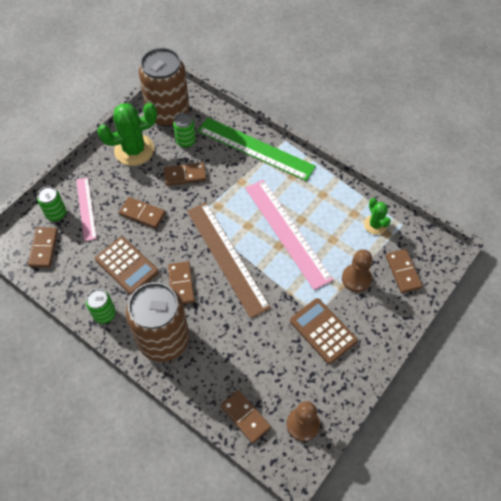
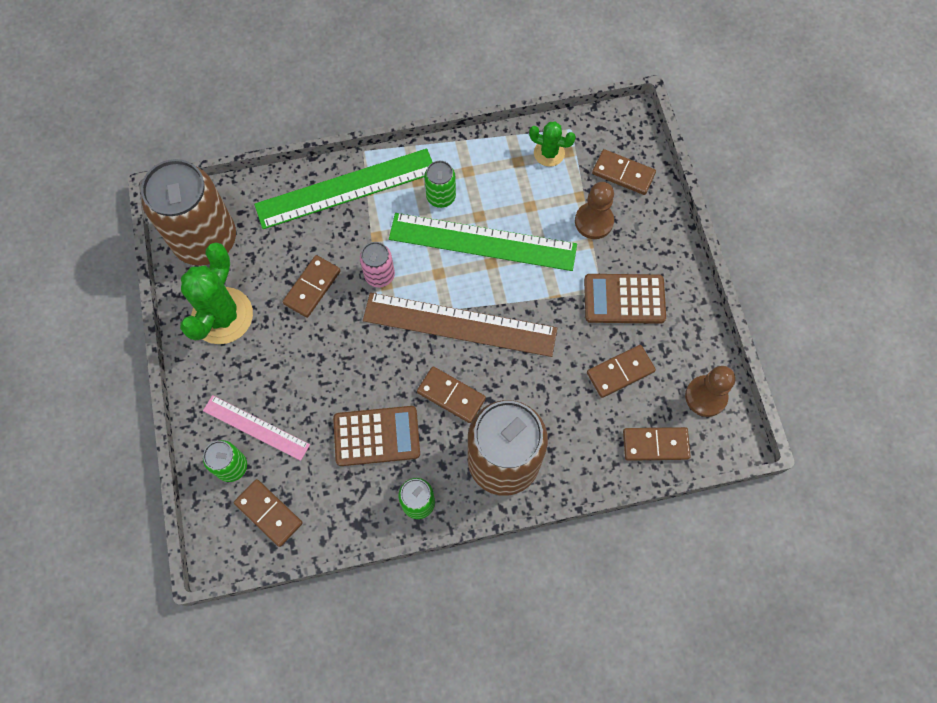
camera: 50 degrees left, 10 degrees up
(142, 214) = (322, 370): brown domino -> brown domino (620, 372)
(186, 141) = (265, 251): green can -> green can (441, 197)
(220, 199) = (379, 275): none -> pink can
(287, 232) = (482, 241): pink ruler -> green ruler

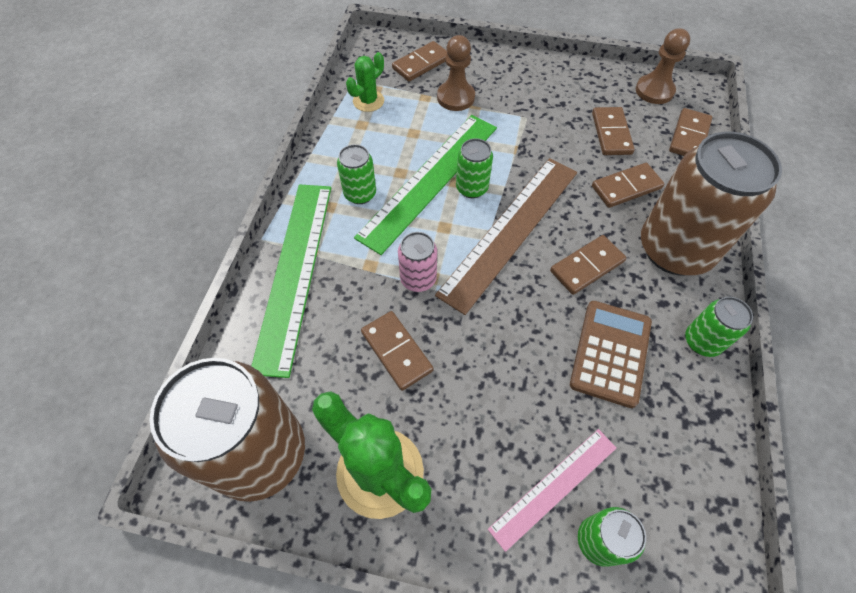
camera: 65 degrees left, 10 degrees down
(269, 513) = (676, 514): brown domino -> brown domino (626, 187)
(490, 277) = (471, 188): none -> green can
(624, 299) = (541, 106): brown calculator -> none

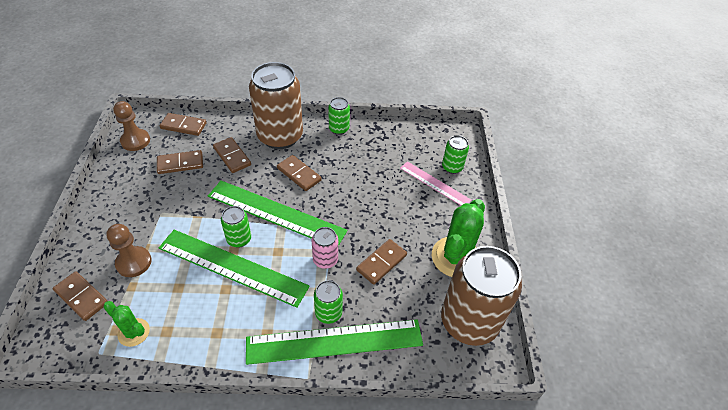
camera: 105 degrees left, 10 degrees down
(360, 194) = (251, 313): green can -> green can (328, 313)
(510, 230) = (276, 213): brown ruler -> green ruler
(610, 353) = (355, 164): brown calculator -> none

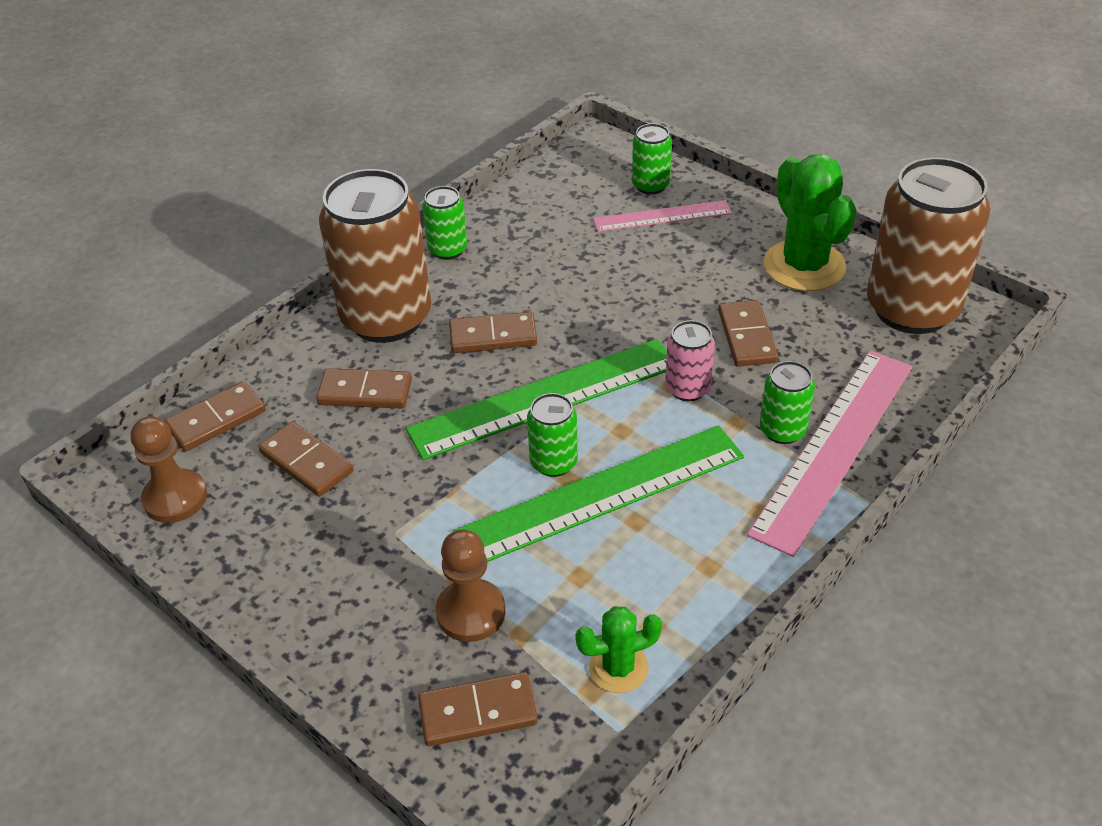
camera: 45 degrees left, 5 degrees down
(180, 164) = (306, 462): brown domino -> brown domino turned 75 degrees counterclockwise
(334, 341) = (833, 446): green ruler -> pink ruler

